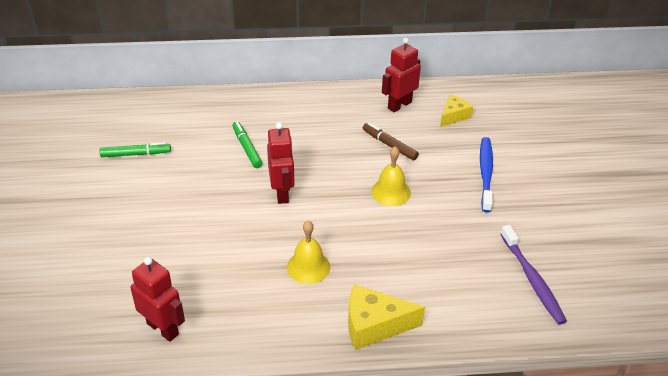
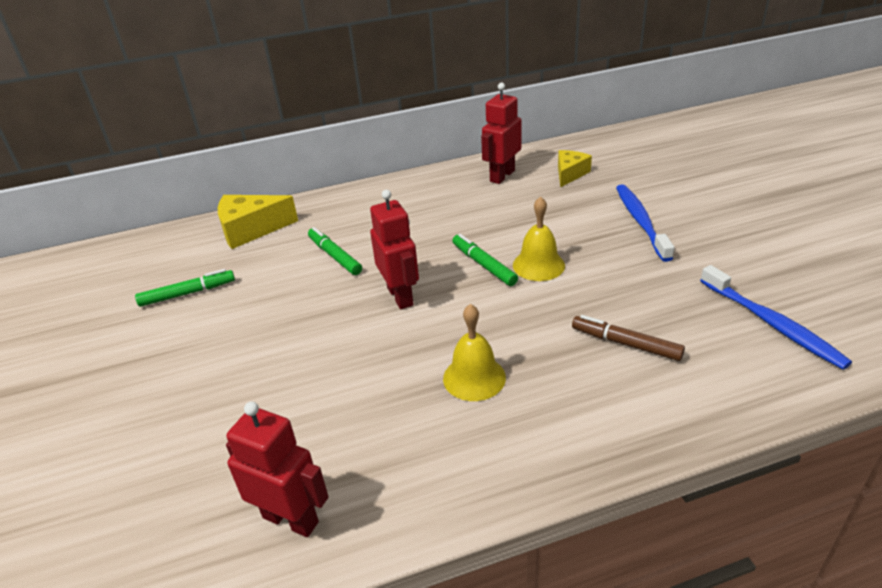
camera: 10 degrees left, 5 degrees down
(351, 182) = (484, 265): none -> green marker
(374, 325) = (602, 433): yellow cheese -> yellow cheese (251, 230)
(389, 145) = (511, 216): brown marker -> brown marker (626, 343)
(532, 279) = (771, 323): purple toothbrush -> blue toothbrush

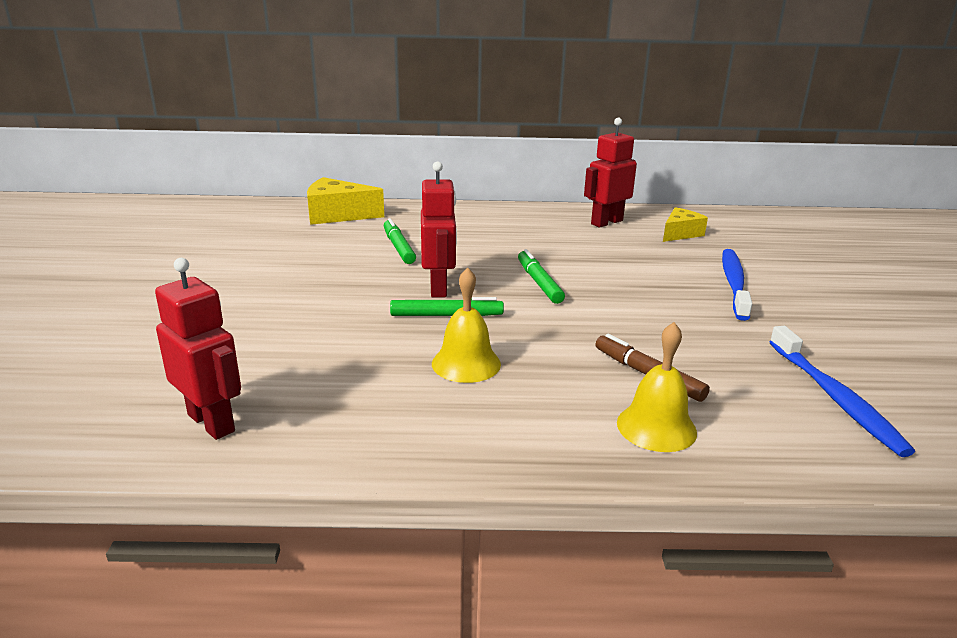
camera: 15 degrees right, 10 degrees down
(188, 293) = (249, 246): green marker -> green marker (446, 316)
(538, 265) = (596, 294): yellow bell -> yellow bell (656, 427)

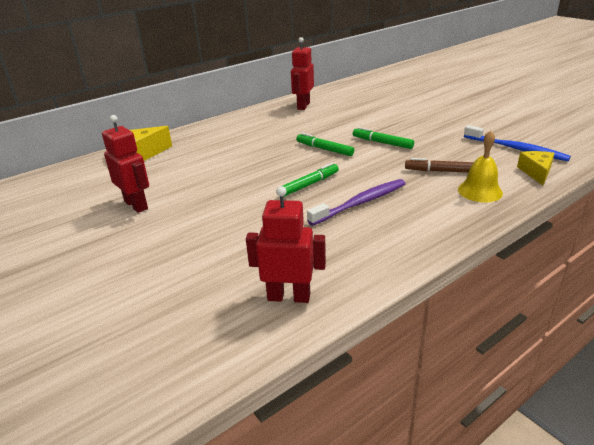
camera: 35 degrees left, 5 degrees up
(399, 247) = (215, 160): green marker -> green marker (382, 143)
(439, 288) = (279, 173): red robot -> red robot (136, 205)
(466, 363) = (360, 203): yellow bell -> purple toothbrush
(680, 233) = (347, 100): yellow cheese -> yellow cheese (536, 172)
(734, 284) = (408, 116): blue toothbrush -> none

